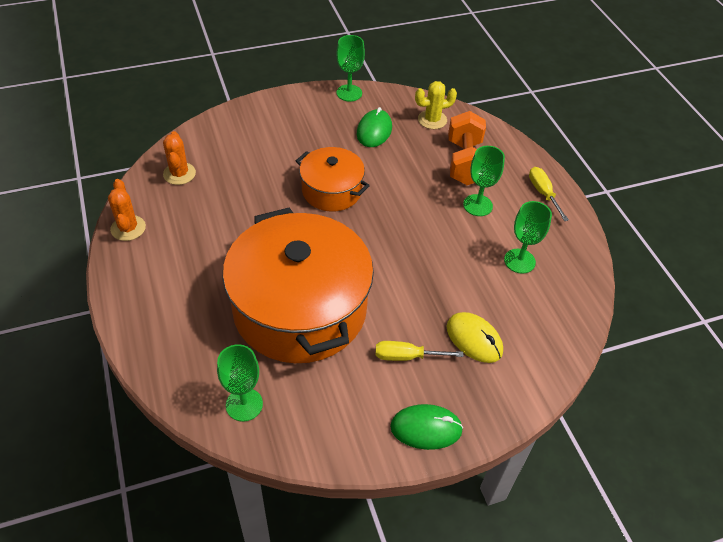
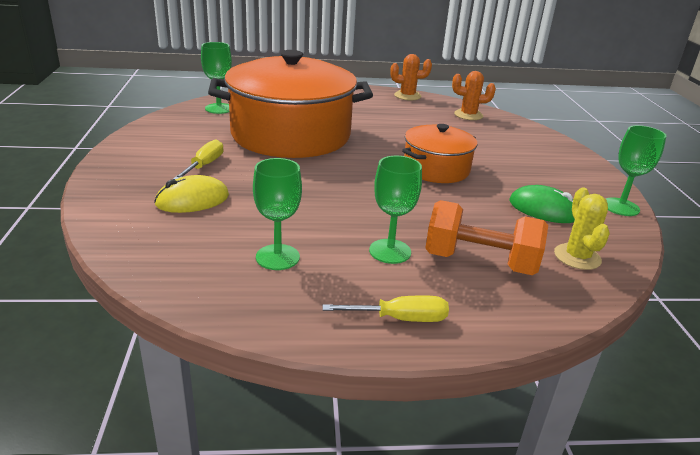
camera: 105 degrees right, 20 degrees down
(426, 428) = (127, 159): green mouse -> none

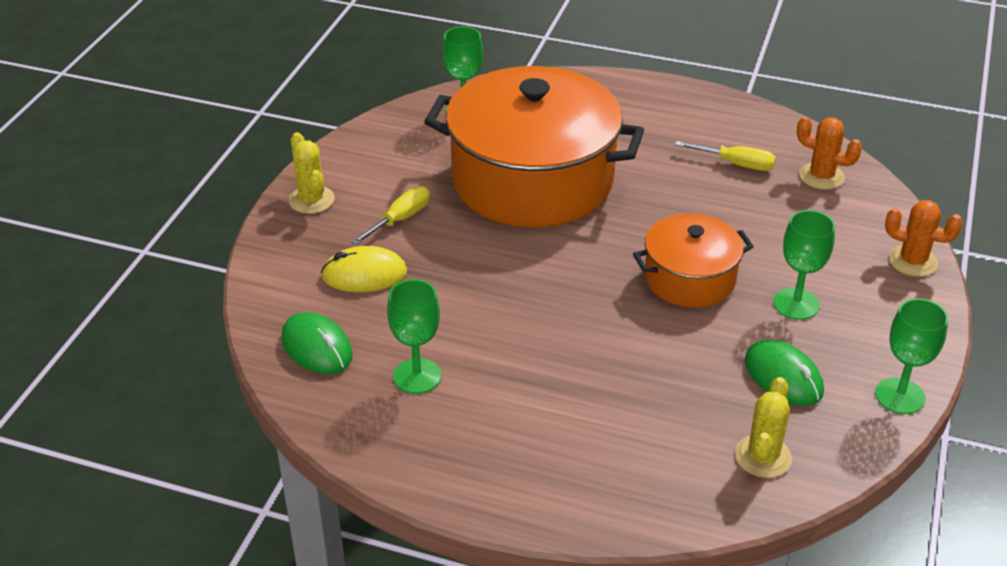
camera: 25 degrees right, 10 degrees up
(123, 163) = (311, 200): none -> yellow cactus
(174, 253) = (317, 347): none -> green mouse
(390, 251) = (542, 396): green goblet -> green goblet (796, 304)
(399, 319) = (498, 482): yellow screwdriver -> yellow screwdriver (735, 164)
(407, 96) = (754, 118): orange cactus -> orange cactus (912, 261)
(479, 262) = (635, 435): orange dumbbell -> none

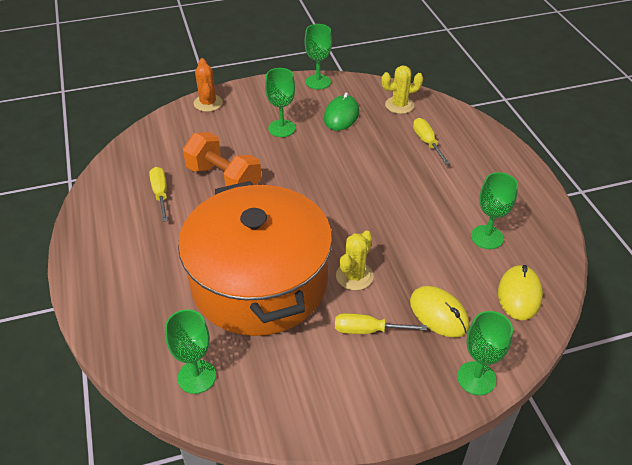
camera: 125 degrees left, 5 degrees up
(274, 257) = (476, 378): none -> green goblet
(311, 200) = (398, 402): yellow cactus -> yellow cactus (354, 276)
(317, 347) = (519, 294): green mouse -> yellow mouse
(643, 433) = (427, 142): none -> yellow screwdriver
(690, 278) = (297, 170): orange pot -> none
(724, 216) = (224, 179): none -> orange dumbbell
(821, 176) = (148, 155): orange cactus -> none

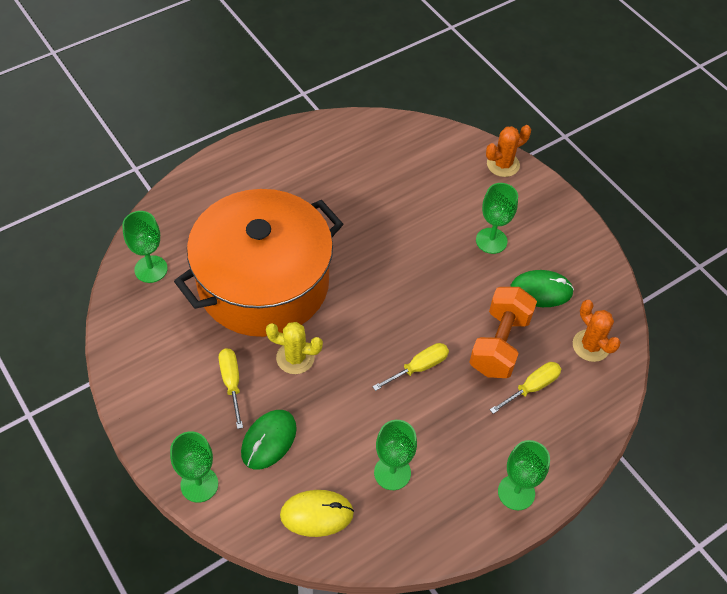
camera: 70 degrees right, 10 degrees up
(160, 194) = (349, 173): yellow screwdriver -> yellow screwdriver (418, 368)
(224, 179) = (390, 215): orange dumbbell -> orange dumbbell (499, 344)
(318, 82) = (594, 252): green goblet -> green goblet (516, 492)
(399, 105) = (591, 346): yellow cactus -> orange cactus
(438, 314) = (268, 440): yellow mouse -> green mouse

